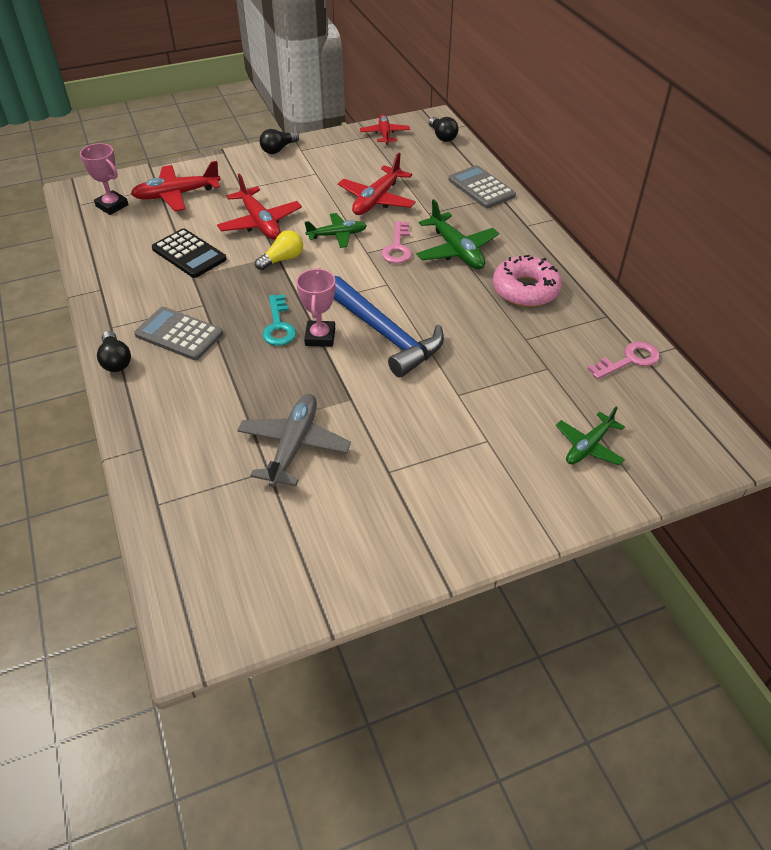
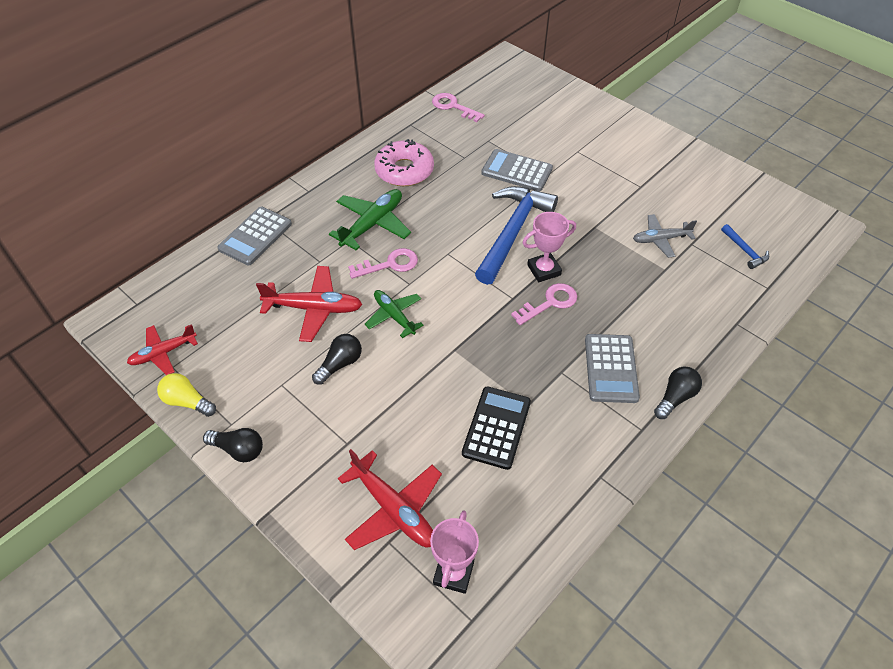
camera: 115 degrees left, 5 degrees up
(220, 516) = (745, 251): none -> blue hammer
(260, 223) = (407, 391): red plane -> none
(278, 326) = (550, 303): turquoise key -> pink key
(282, 259) = (458, 342): yellow light bulb -> yellow light bulb (187, 402)
(294, 445) = (660, 239): grey plane -> grey plane, size x0.66
(442, 136) = (153, 298): black light bulb -> black light bulb (340, 364)
(479, 372) = (517, 171): none -> grey calculator
(588, 446) = (547, 110): green plane -> none

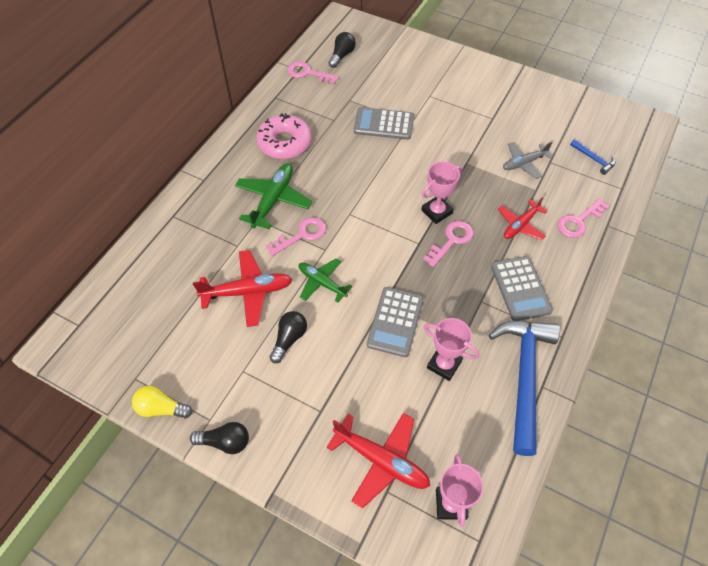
camera: 15 degrees left, 5 degrees up
(163, 353) = (121, 367): red plane -> red plane (520, 225)
(255, 236) = (169, 234): grey calculator -> grey calculator (395, 322)
(497, 427) = (444, 364): black calculator -> pink trophy
(512, 232) = (399, 182): blue hammer -> blue hammer (524, 376)
(675, 397) = (579, 302): black light bulb -> black light bulb (342, 55)
(704, 312) = (579, 221): none -> pink key

